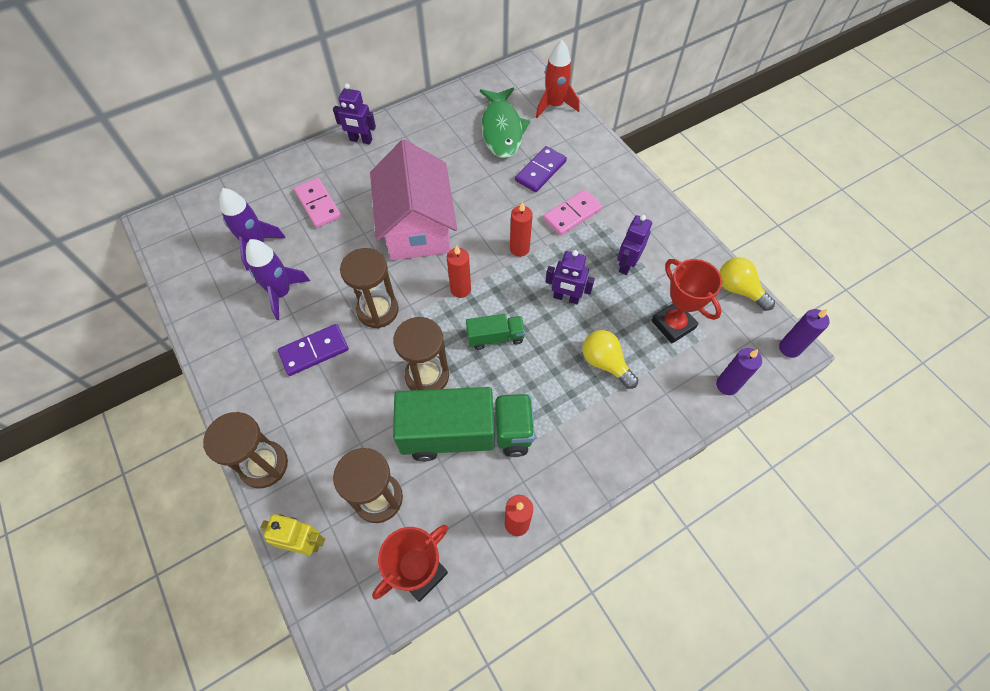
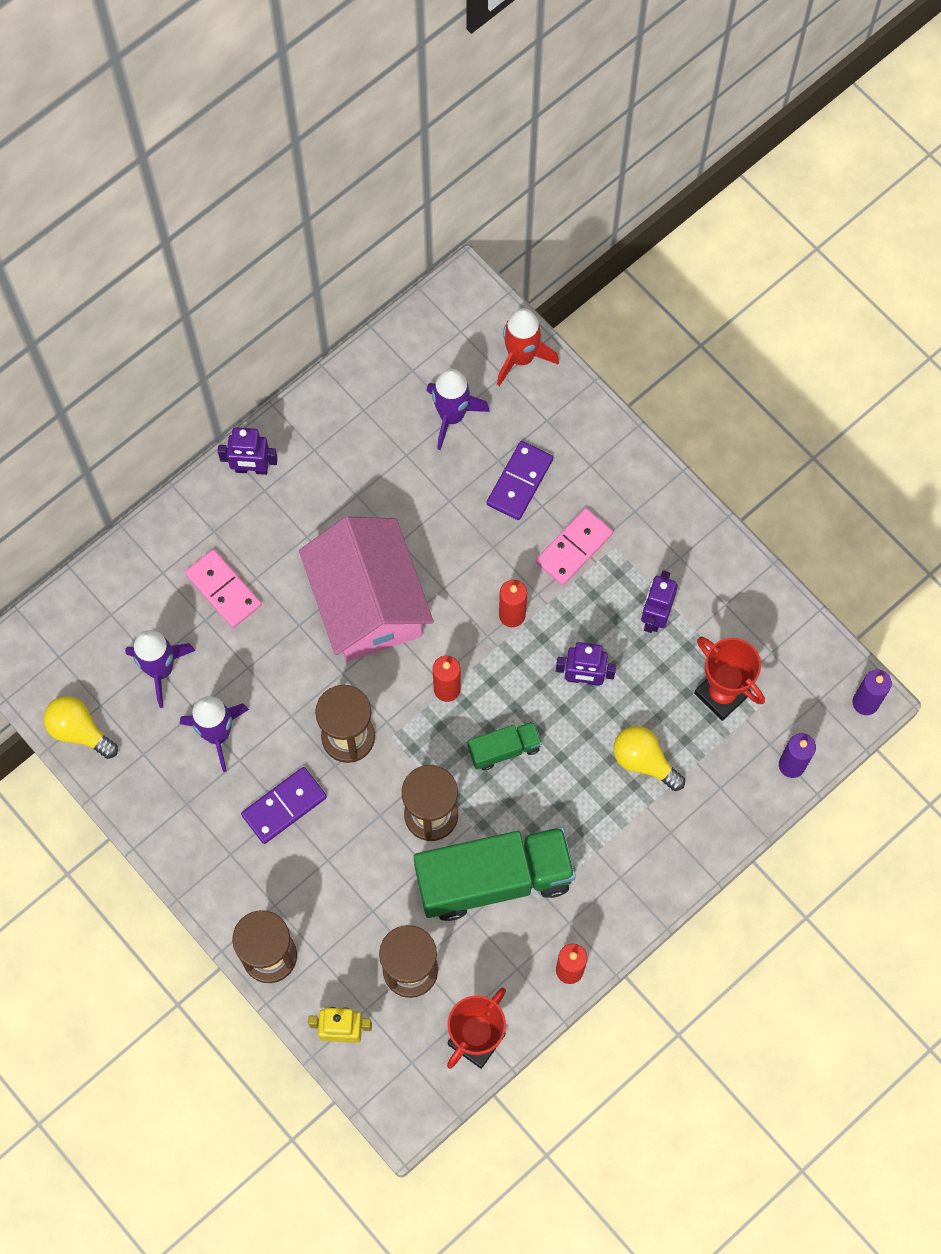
camera: 10 degrees left, 10 degrees up
(502, 130) = (452, 416): green fish -> purple rocket
(738, 290) = (801, 630): yellow light bulb -> yellow light bulb (79, 731)

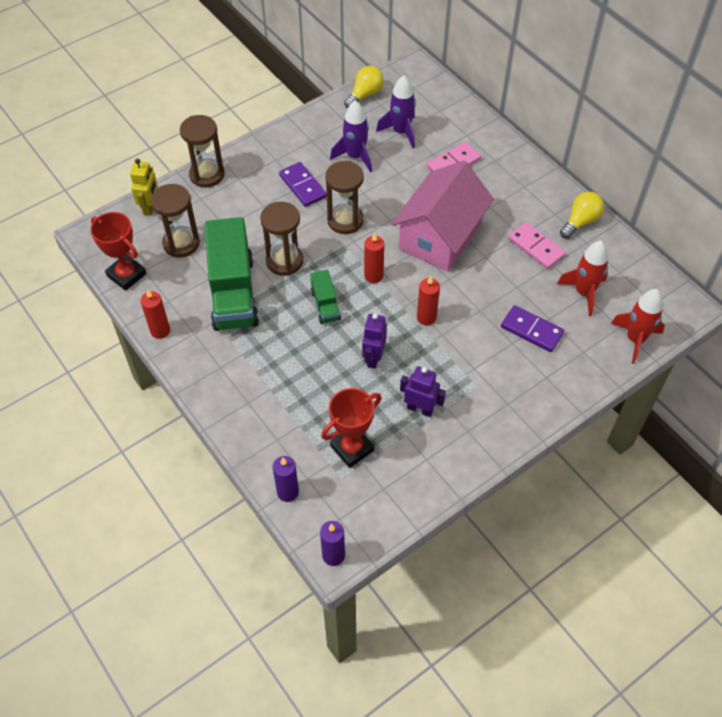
camera: 95 degrees right, 15 degrees down
(251, 469) = (540, 181): purple robot -> none
(368, 603) = (440, 236): pink house -> pink house turned 45 degrees counterclockwise
(452, 416) = (584, 293): purple rocket -> red rocket
(574, 548) = (477, 360): pink domino -> pink domino (536, 247)
(644, 761) = (305, 390): yellow light bulb -> yellow light bulb (580, 221)

